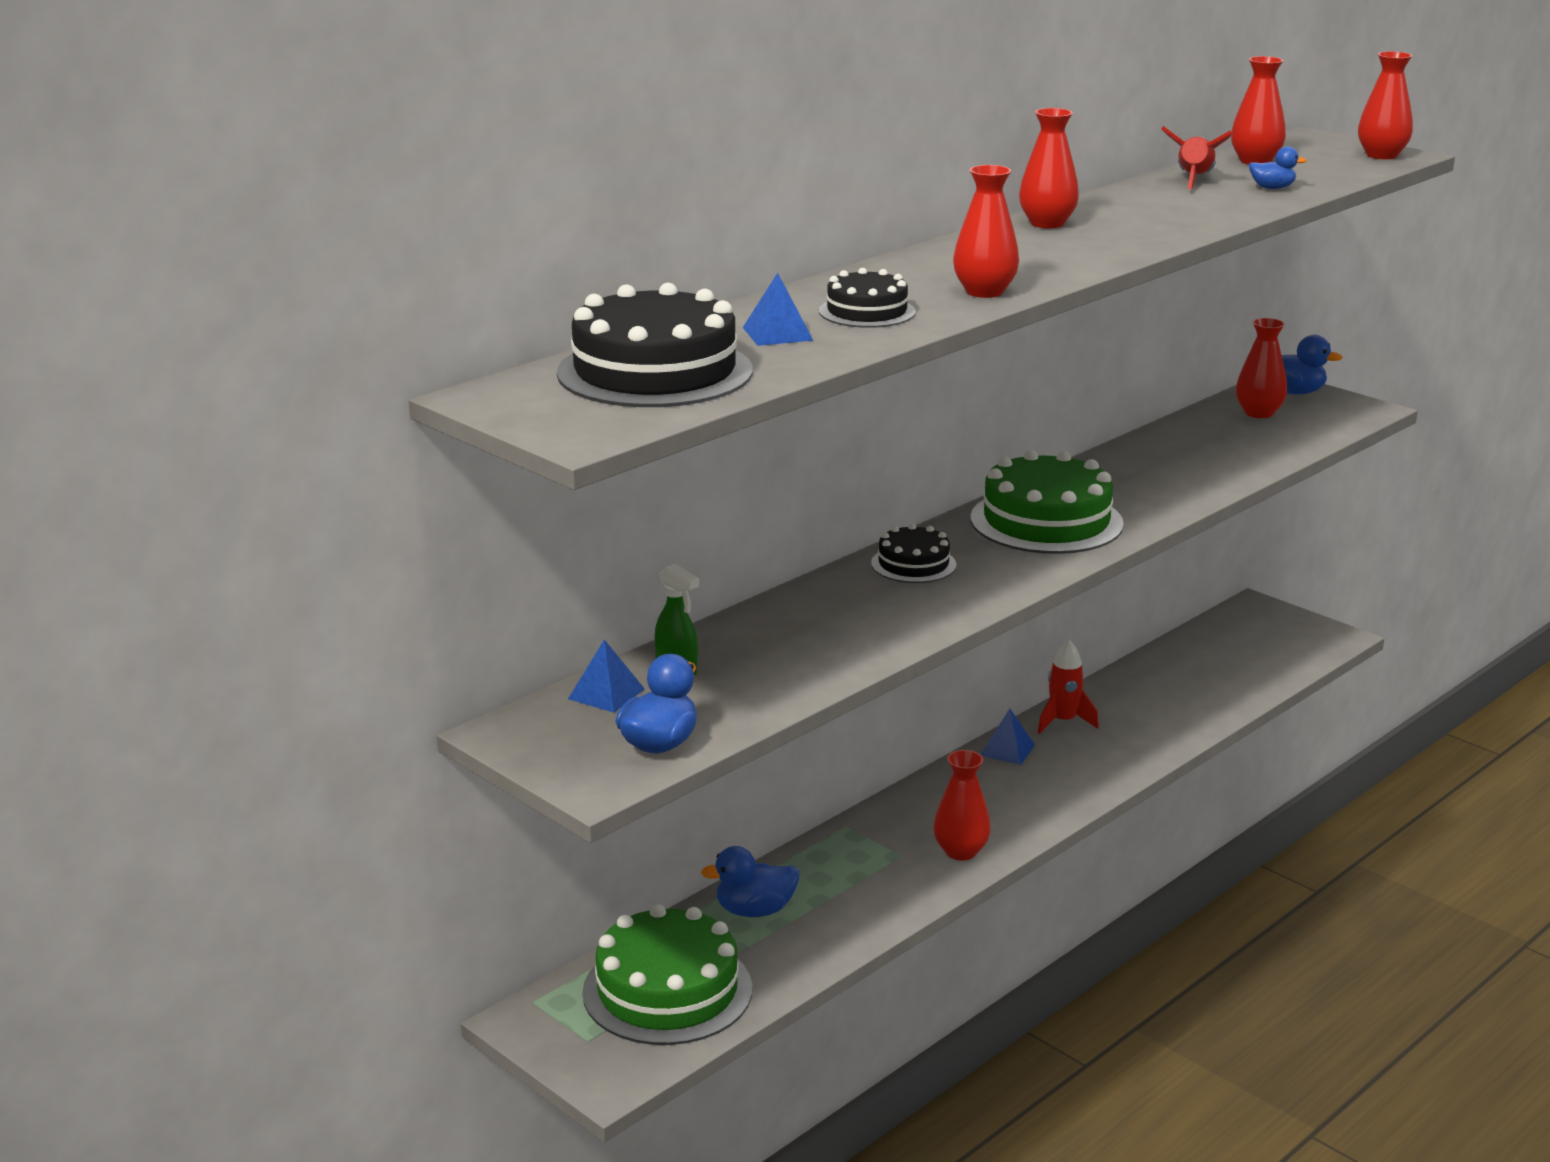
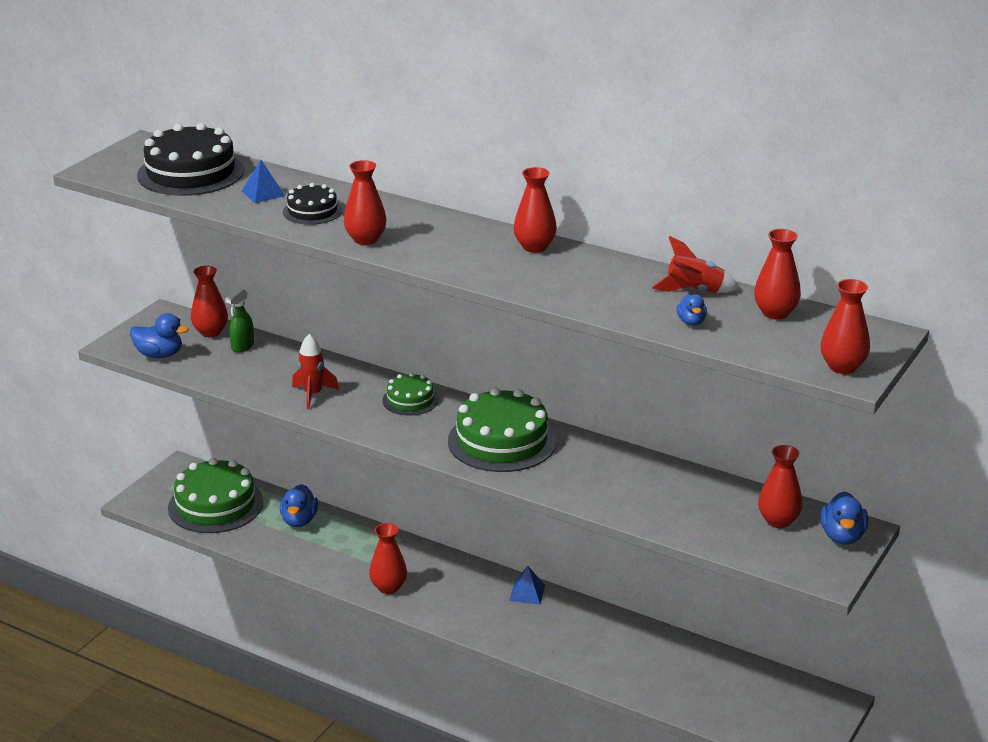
camera: 75 degrees right, 5 degrees up
(606, 694) = (210, 332): blue pyramid -> red vase
(755, 911) = (299, 520): blue duck -> blue duck turned 150 degrees counterclockwise
(913, 564) = (410, 400): black cake -> green cake
(1063, 722) = (579, 614): red rocket -> red rocket (313, 395)

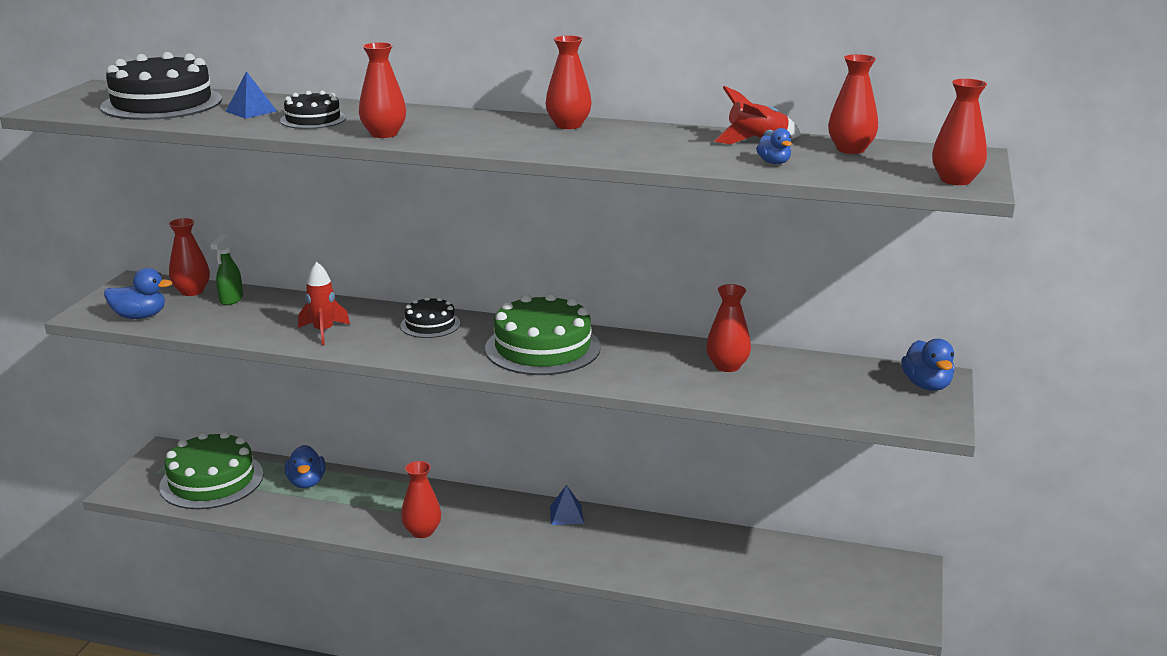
camera: 15 degrees left, 5 degrees down
(410, 400) = (430, 324): green cake -> black cake
(778, 521) = (857, 380): red vase -> red vase (727, 366)

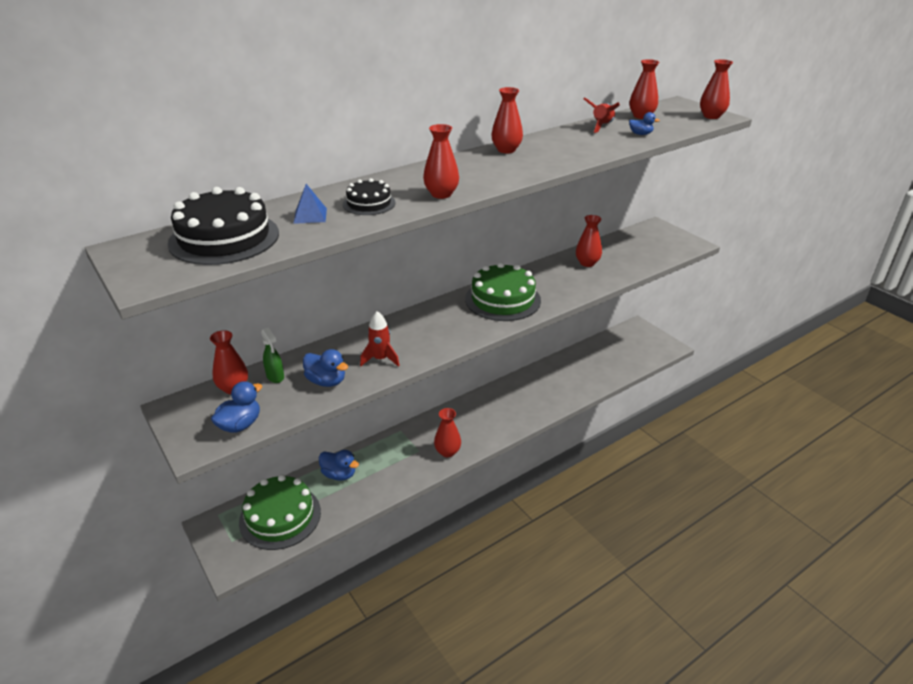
camera: 50 degrees left, 10 degrees up
(430, 324) = (424, 320): black cake -> none
(566, 515) = (491, 395): blue pyramid -> none
(926, 385) = (659, 231): blue duck -> blue duck (326, 381)

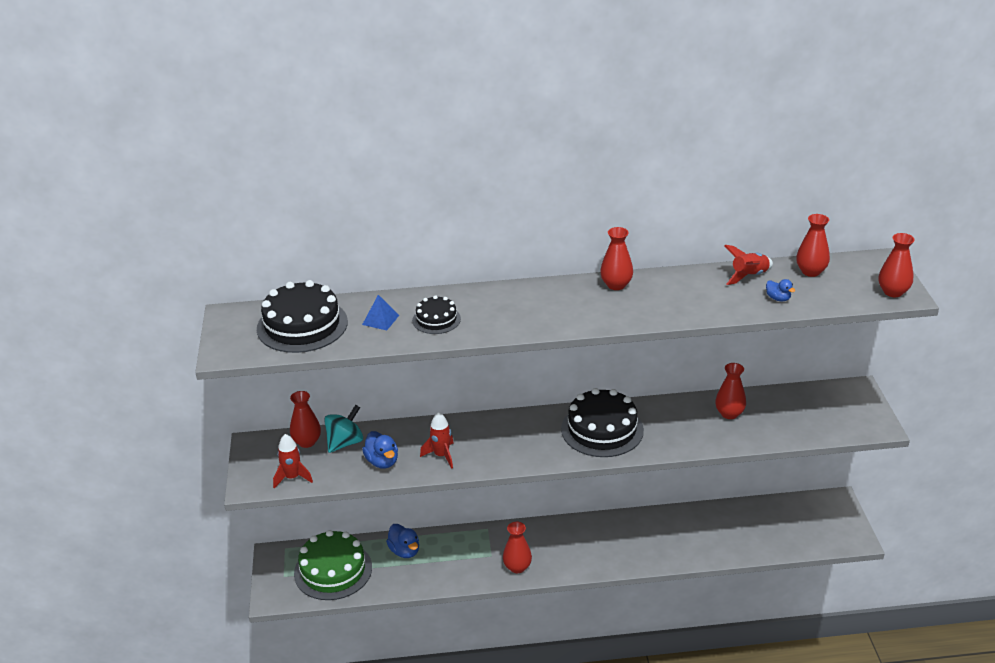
camera: 30 degrees right, 0 degrees up
(240, 425) = (292, 477): blue duck -> red rocket
(275, 377) = (345, 442): green spray bottle -> turquoise spinning top
(441, 194) = (504, 326): red vase -> none
(502, 299) = (602, 429): green cake -> black cake

